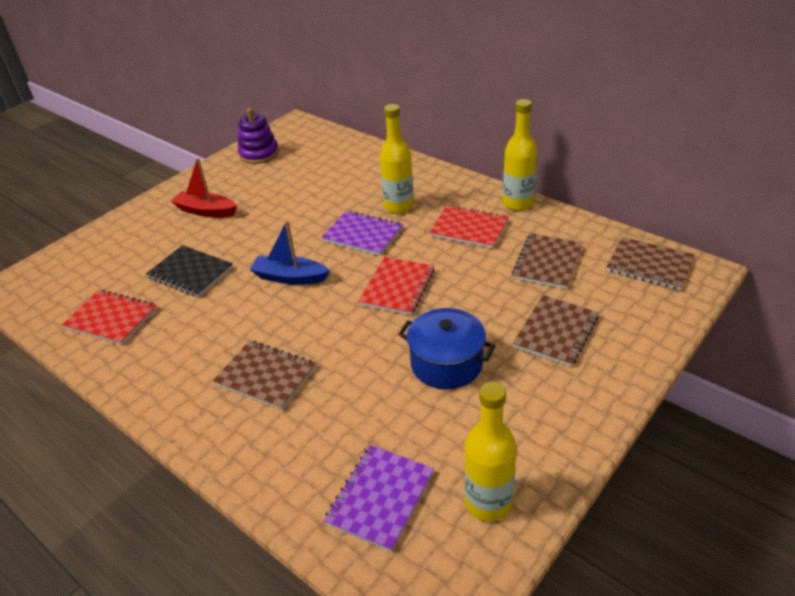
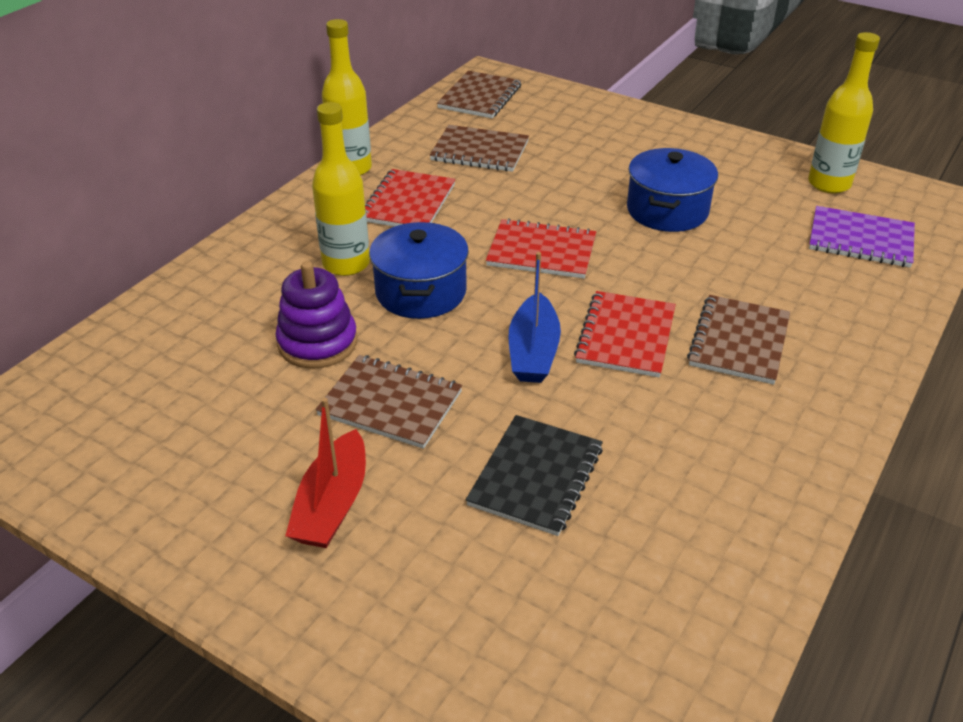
camera: 100 degrees left, 0 degrees up
(111, 318) = (680, 556): red notebook -> red notebook (625, 336)
(259, 154) = (107, 466): purple stacking toy -> purple stacking toy (317, 343)
(363, 234) = (421, 292): purple notebook -> blue pot
(556, 332) = (598, 149): brown notebook -> brown notebook (390, 403)

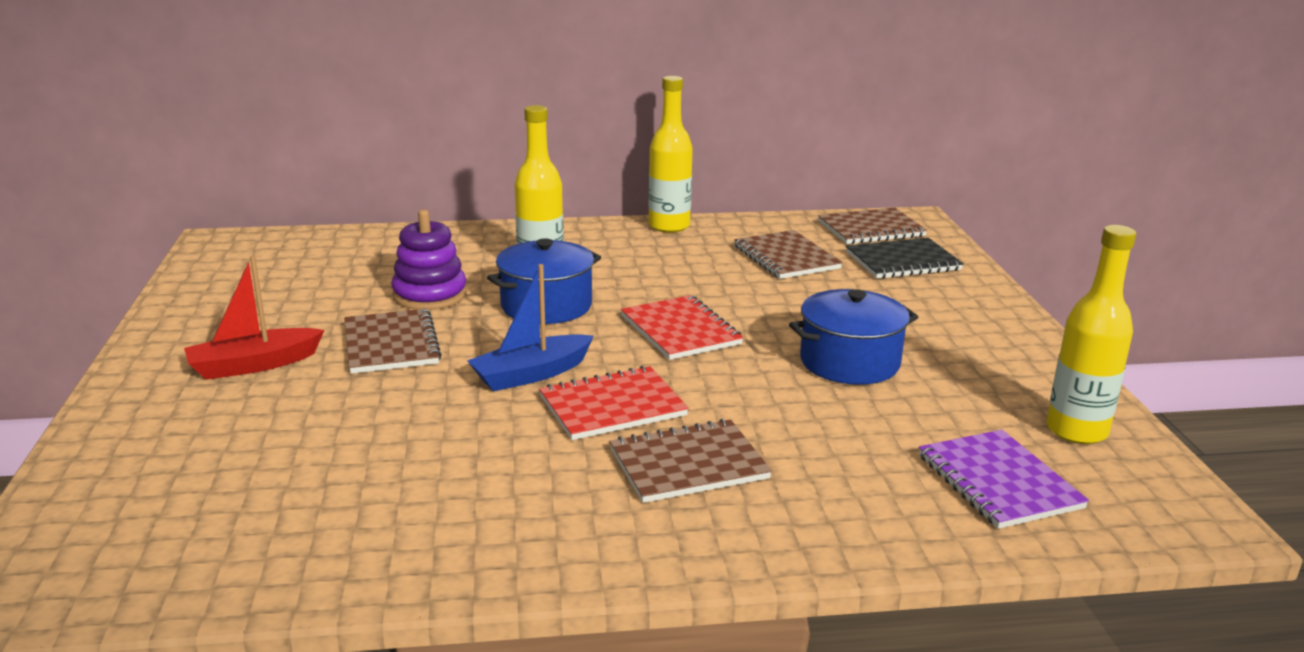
camera: 50 degrees right, 15 degrees down
(408, 203) = (659, 260): red notebook -> none
(536, 476) = (368, 429): black notebook -> black notebook (903, 261)

